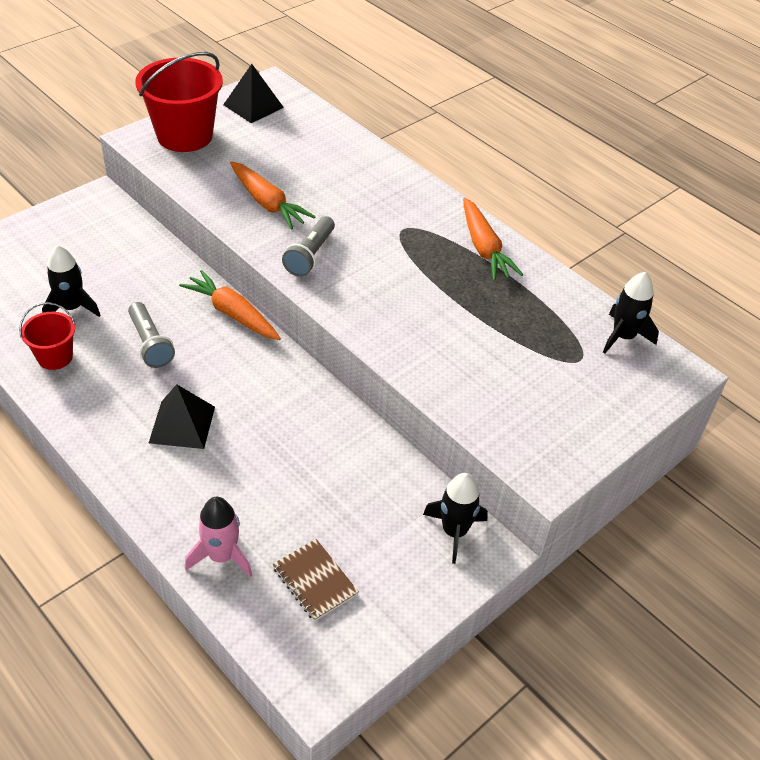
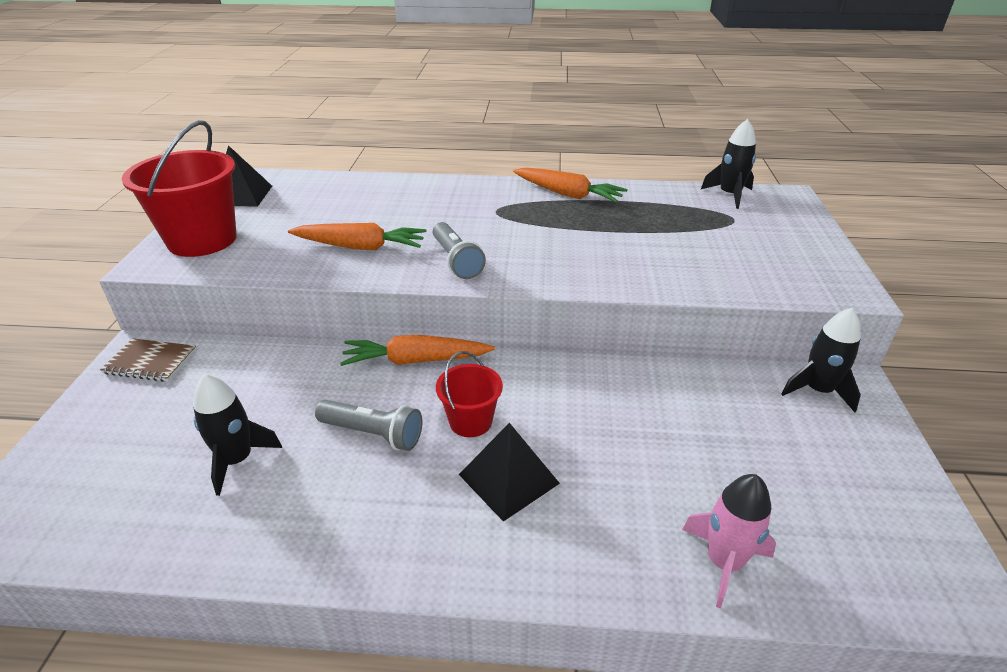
camera: 40 degrees left, 10 degrees down
(55, 357) = (281, 520): red bucket -> red bucket (470, 421)
(315, 581) = (814, 511): brown notebook -> brown notebook (151, 362)

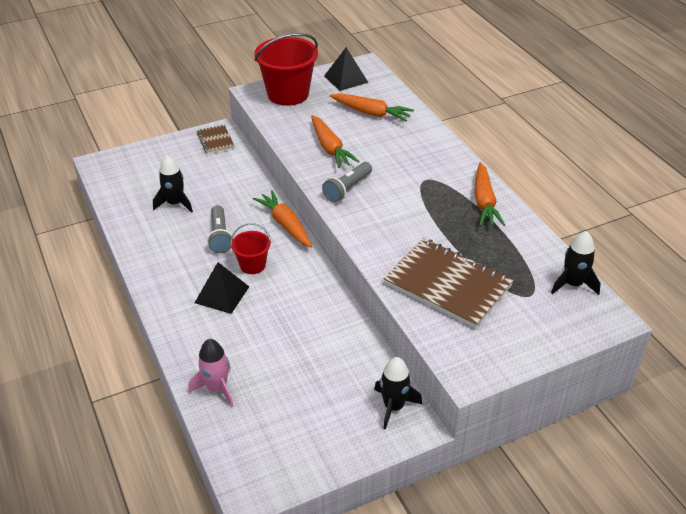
camera: 60 degrees right, 5 degrees up
(333, 202) = (371, 113): none -> orange carrot
(690, 255) = (448, 285): none -> brown notebook

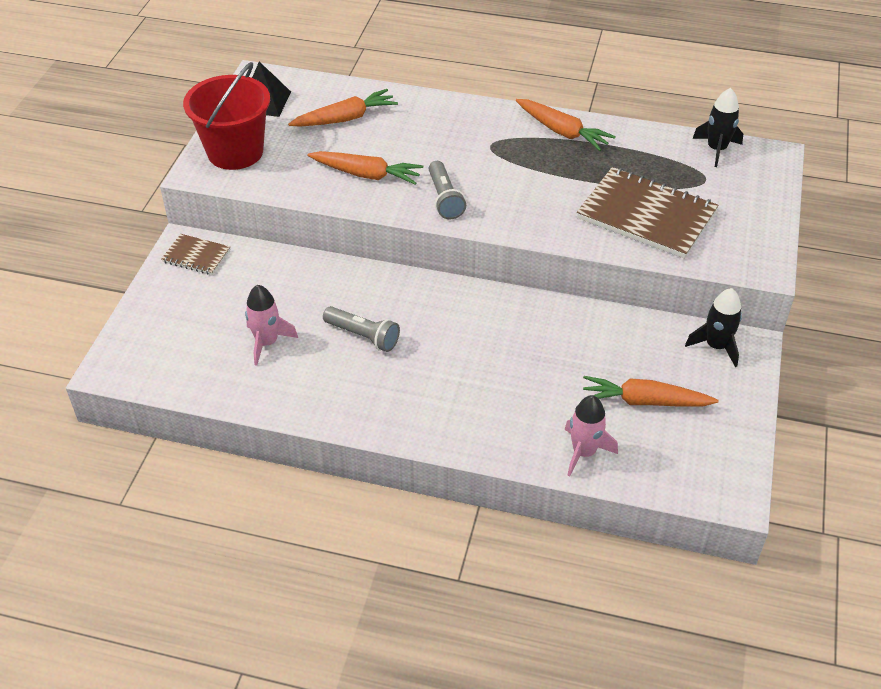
camera: 50 degrees left, 5 degrees up
(175, 203) = (267, 342): black rocket -> pink rocket
(222, 294) = (455, 380): black pyramid -> none
(252, 265) = (436, 336): red bucket -> none
(285, 224) = (401, 280): orange carrot -> orange carrot (644, 401)
(448, 285) = (646, 216): brown notebook -> brown notebook turned 45 degrees clockwise

